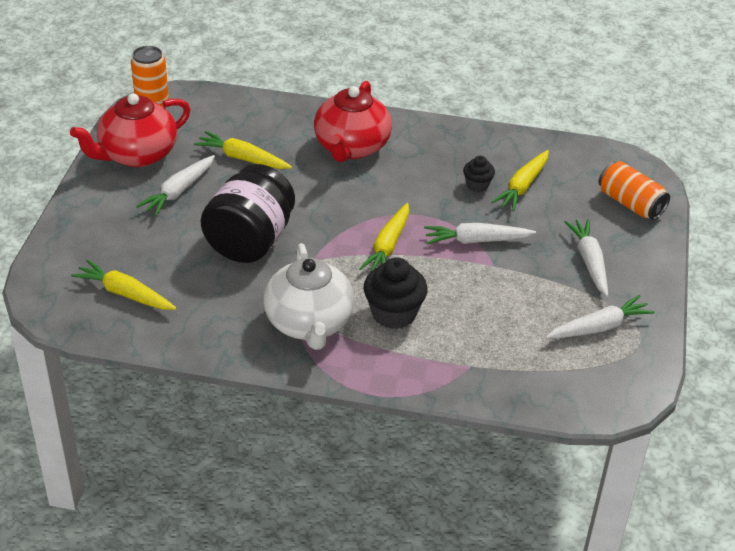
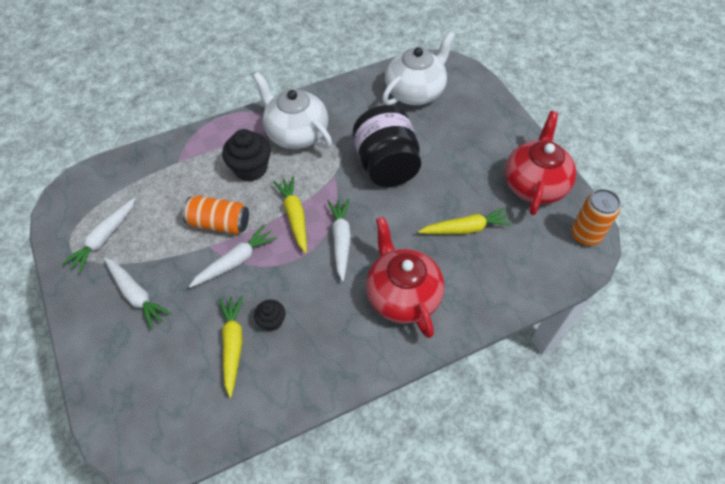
camera: 145 degrees right, 15 degrees up
(124, 293) = (415, 92): yellow carrot -> white teapot
(178, 192) = (471, 173): white carrot -> white carrot (341, 240)
(630, 203) = (126, 389): orange can -> orange can (219, 223)

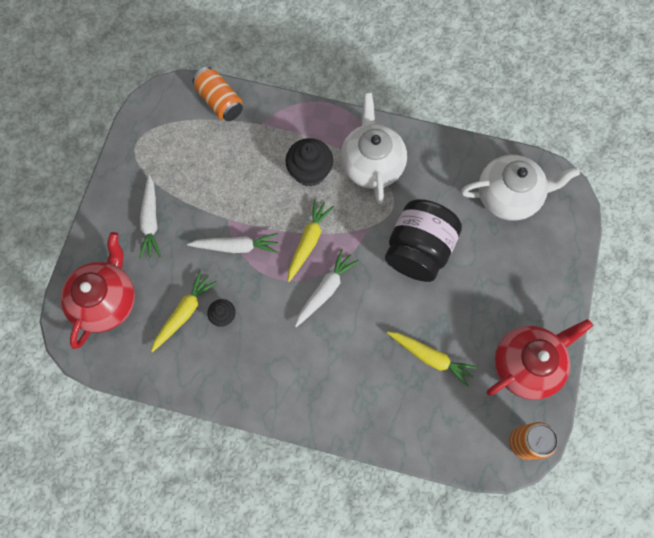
camera: 40 degrees right, 15 degrees up
(104, 239) = (162, 155): white carrot -> none
(219, 223) = (249, 204): orange can -> orange can (220, 102)
(402, 295) = (331, 372): red teapot -> red teapot (106, 300)

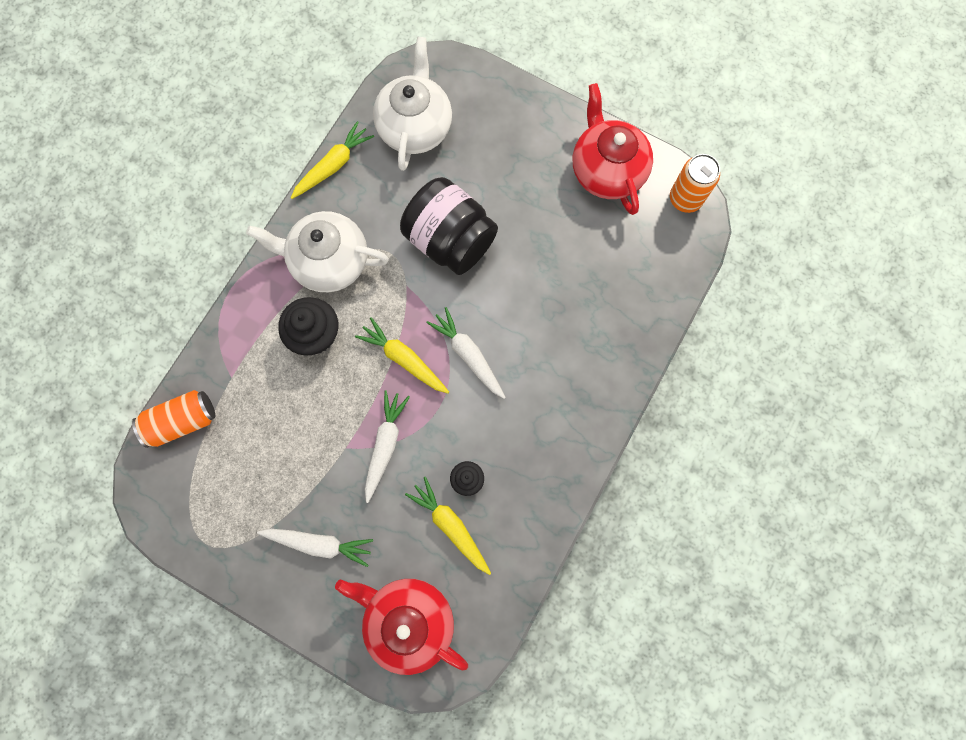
camera: 75 degrees left, 5 degrees up
(430, 357) = (575, 263): yellow carrot -> yellow carrot (333, 165)

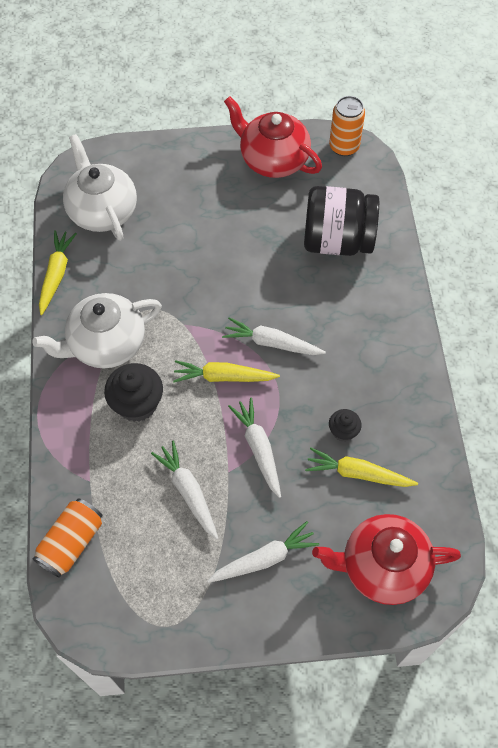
camera: 35 degrees left, 15 degrees down
(301, 442) = (188, 491): none -> white carrot
(450, 240) = (193, 272): black jar -> black jar (337, 241)

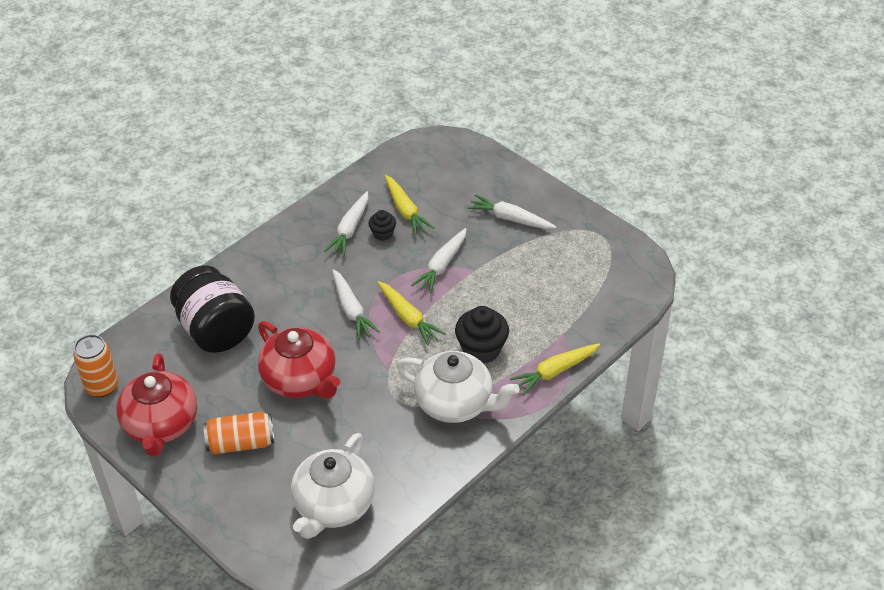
camera: 130 degrees left, 15 degrees down
(56, 274) = (429, 486): yellow carrot -> yellow carrot (554, 372)
(71, 542) = (610, 312): orange can -> orange can (241, 443)
(188, 491) = (511, 280): white carrot -> white carrot (350, 230)
(382, 567) = (454, 168): red teapot -> red teapot (300, 380)

